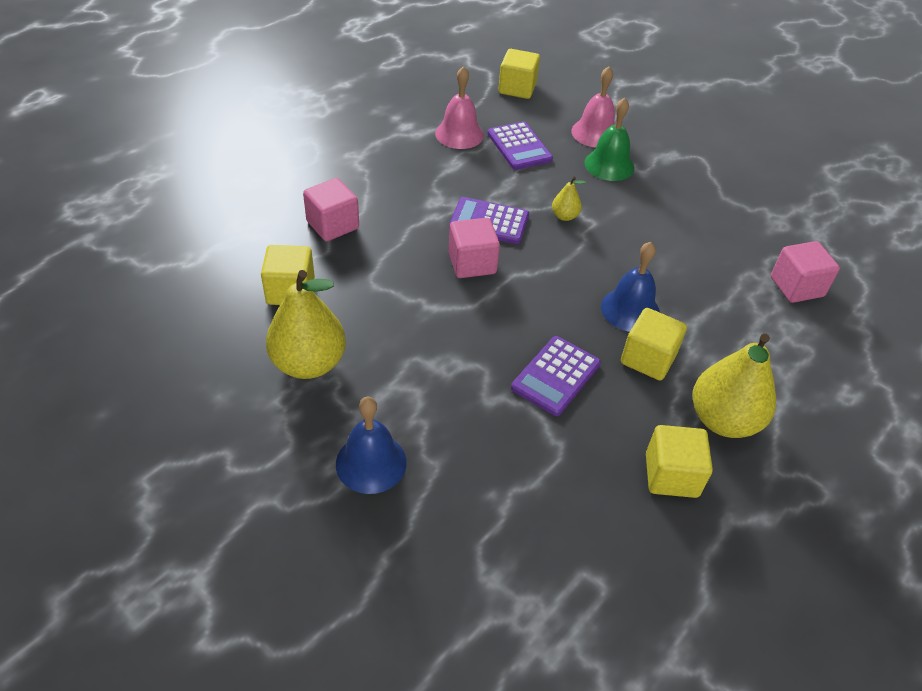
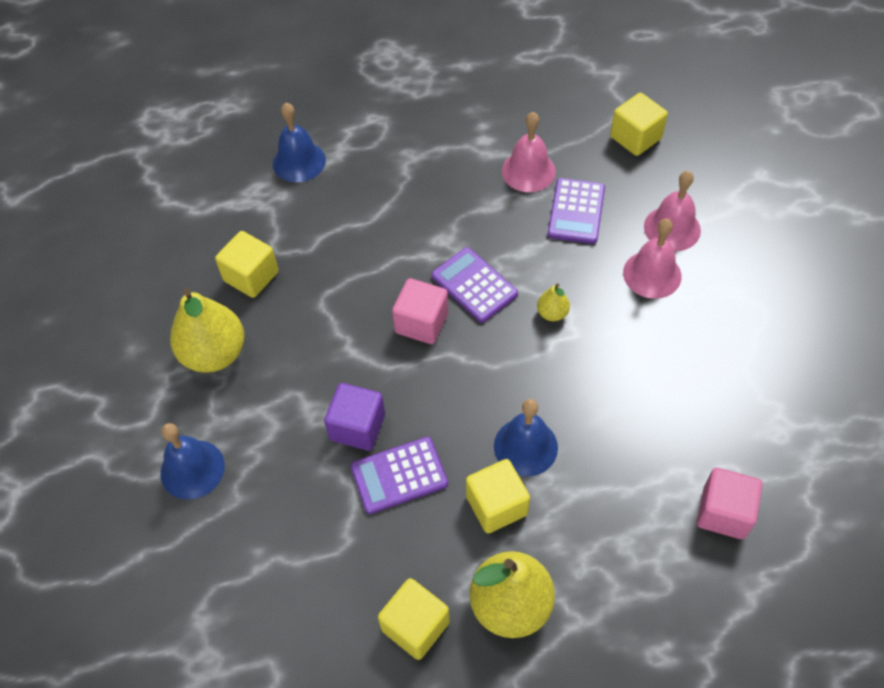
camera: 40 degrees right, 10 degrees up
(258, 192) = (299, 161): none -> blue bell
(333, 225) = (334, 224): pink cube -> none
(489, 358) = (357, 427): none -> purple cube
(609, 165) = (652, 274): green bell -> pink bell

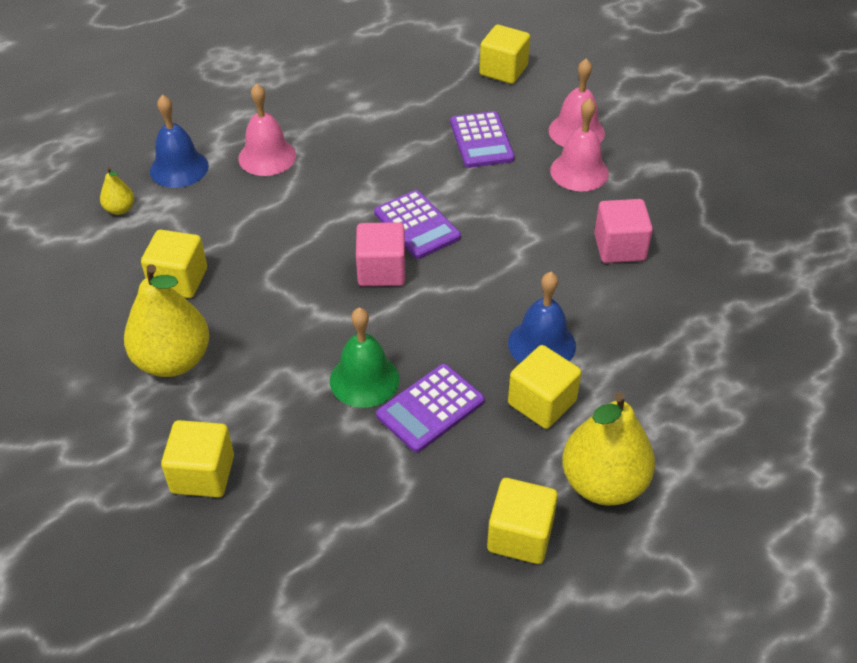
camera: 25 degrees left, 10 degrees down
(192, 469) = (203, 474): blue bell -> yellow cube
(357, 427) = (364, 379): purple cube -> green bell
(474, 285) = (417, 225): purple calculator -> purple calculator turned 150 degrees counterclockwise
(528, 171) = (418, 120): pink bell -> pink bell (267, 157)
(552, 313) = (505, 227): yellow pear -> yellow pear (120, 209)
(723, 512) = (752, 340): pink cube -> pink cube (619, 247)

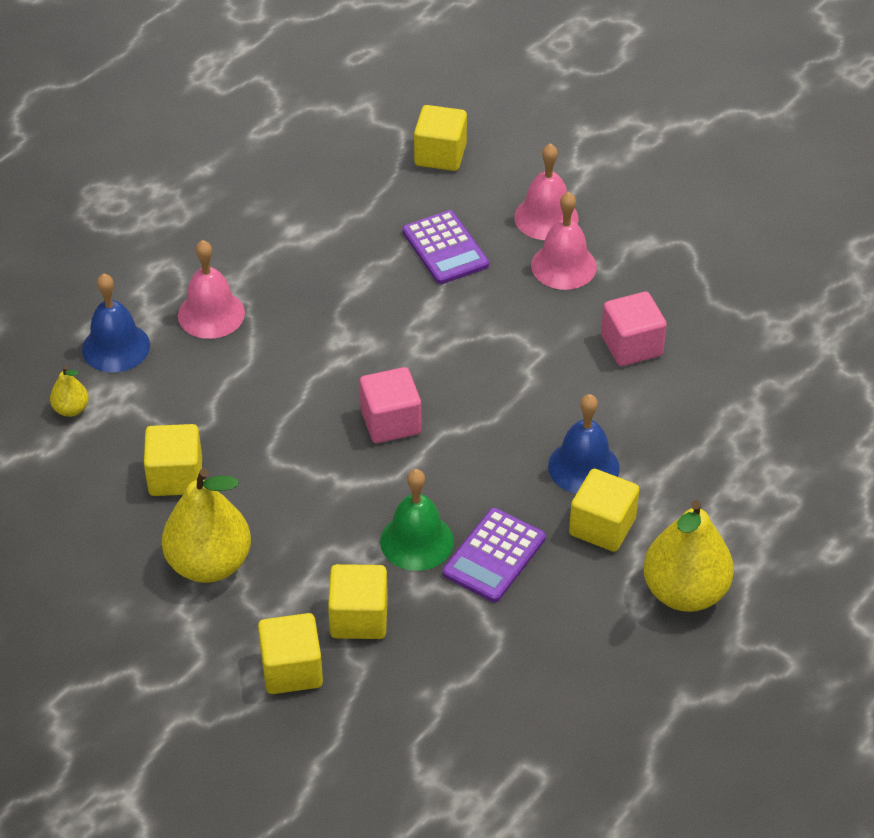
camera: 15 degrees left, 0 degrees up
(417, 225) = (409, 363): purple calculator -> none
(520, 535) = (621, 658): yellow cube -> yellow cube (359, 618)

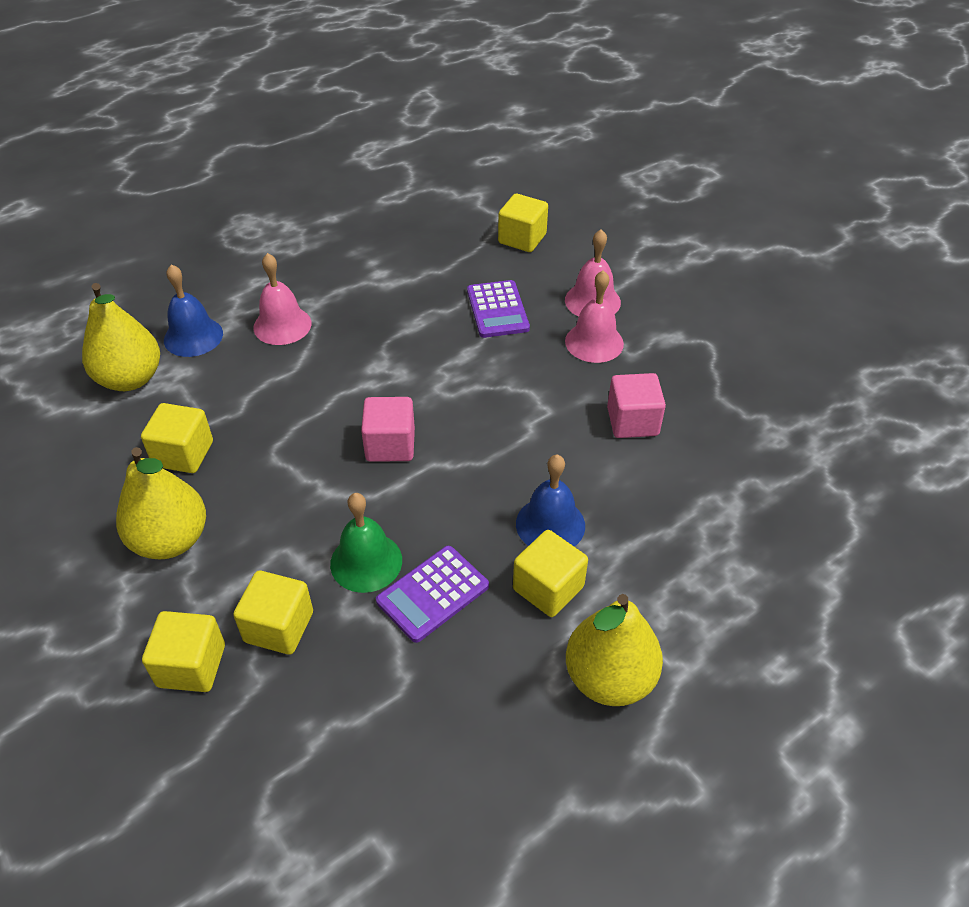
camera: 15 degrees right, 0 degrees up
(71, 409) = (130, 379): yellow pear -> yellow pear, size x2.17

